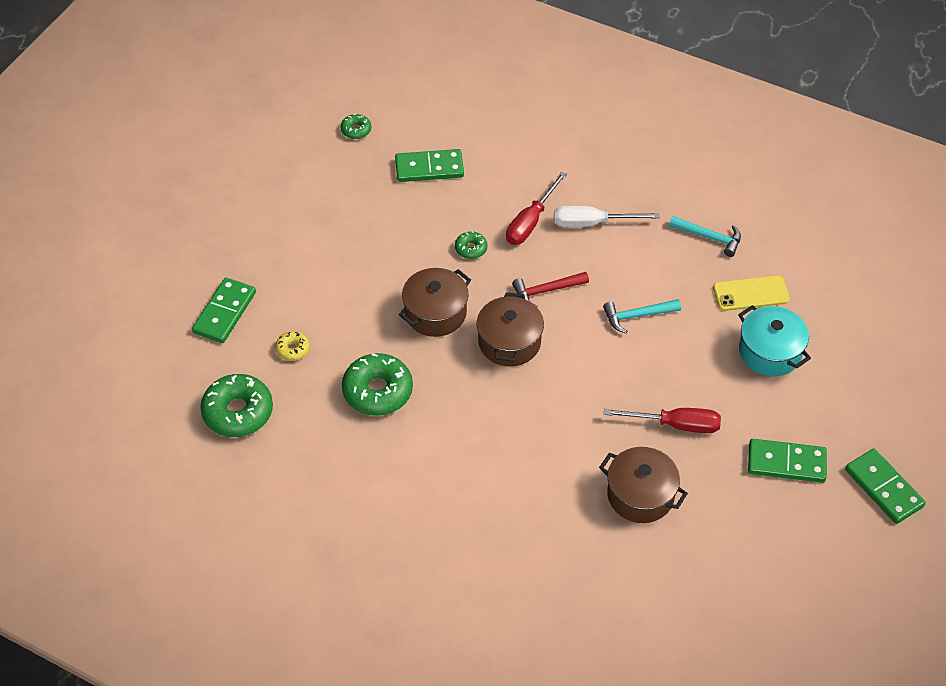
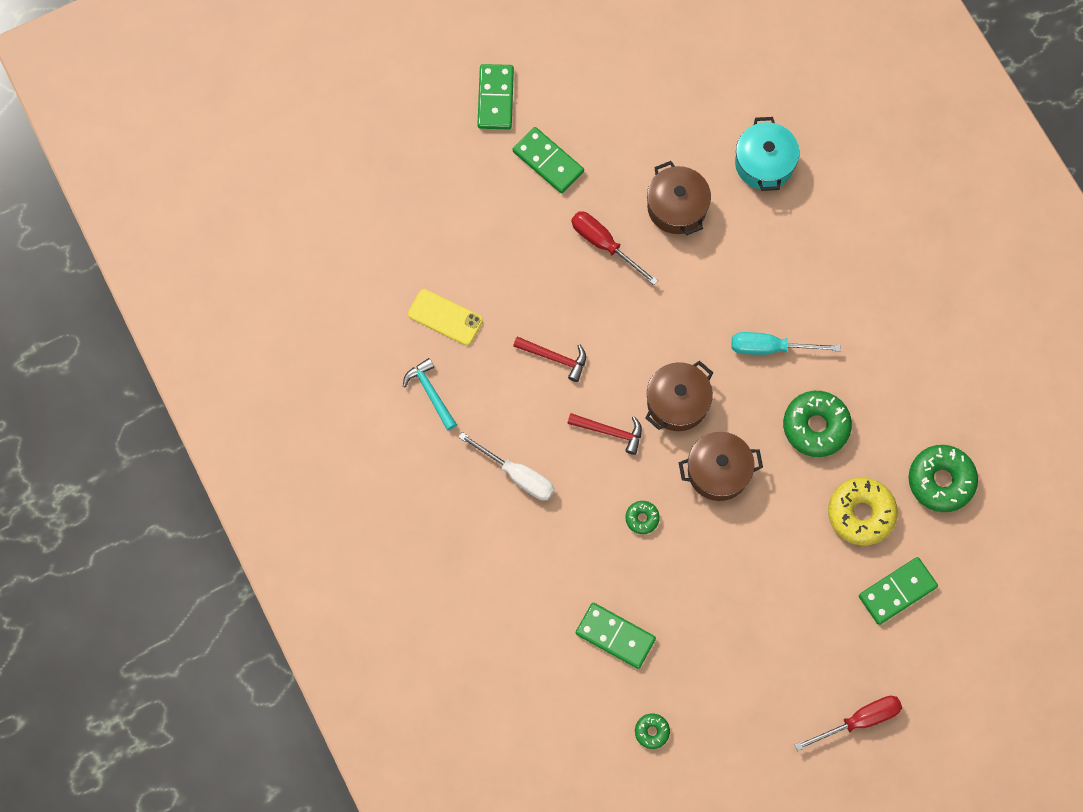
camera: 145 degrees left, 20 degrees up
(293, 349) = (861, 513): yellow donut -> yellow donut, size x2.02
(463, 429) = (770, 347): none -> turquoise screwdriver
(530, 222) = (569, 512): red screwdriver -> red screwdriver (859, 720)
(637, 316) = (555, 358): turquoise hammer -> red hammer
(770, 352) = (478, 256): turquoise pot -> turquoise pot (764, 163)

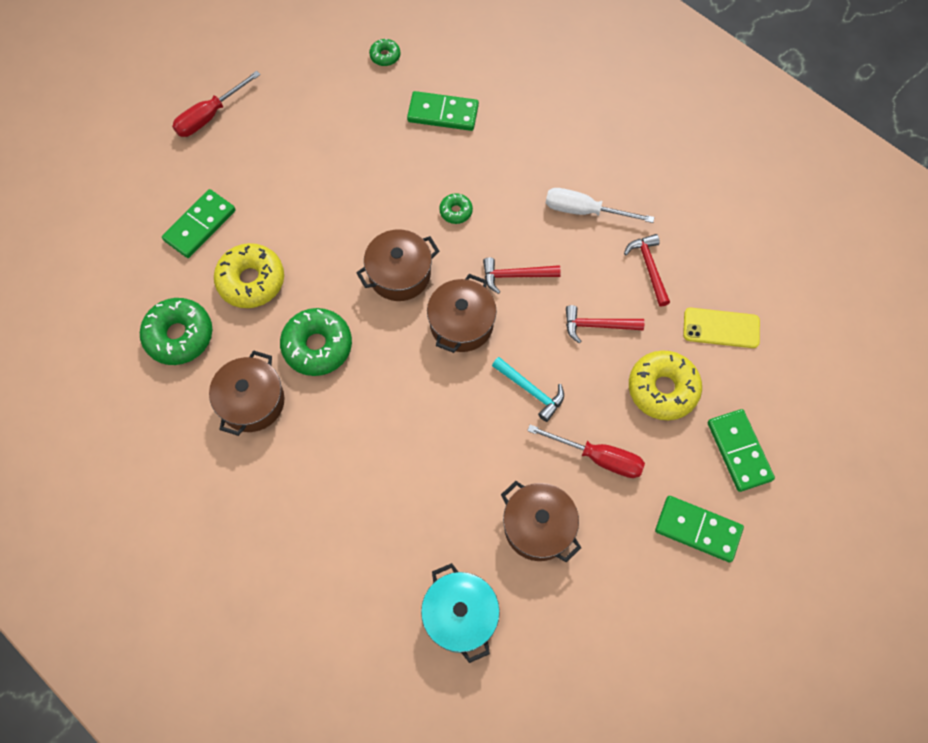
camera: 160 degrees right, 5 degrees down
(430, 393) = (698, 254): turquoise hammer -> turquoise hammer (531, 391)
(482, 396) = (649, 267): none -> red hammer
(495, 98) = (790, 585): green domino -> green domino (739, 451)
(523, 282) = (662, 389): none -> yellow donut
(770, 347) = (387, 408): turquoise screwdriver -> none
(888, 395) = (252, 402): none -> brown pot

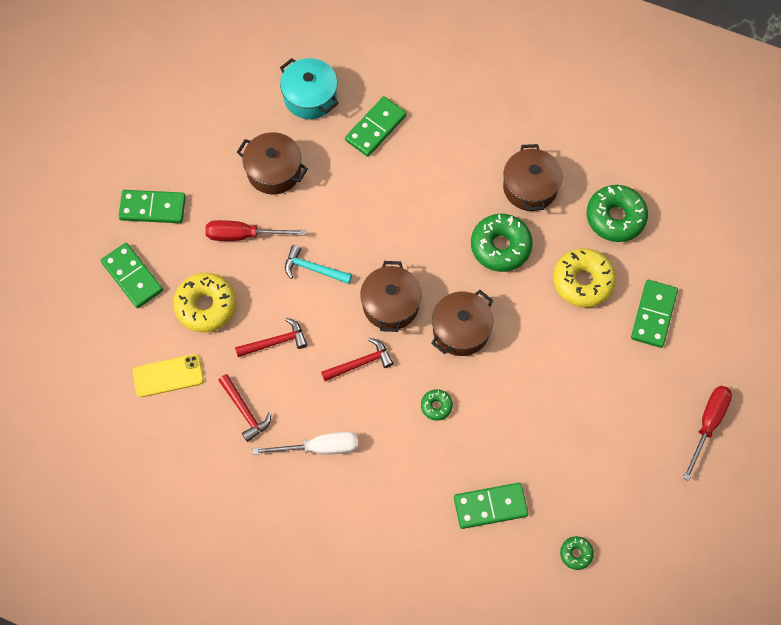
camera: 160 degrees right, 0 degrees up
(395, 541) = (375, 128): none -> green domino

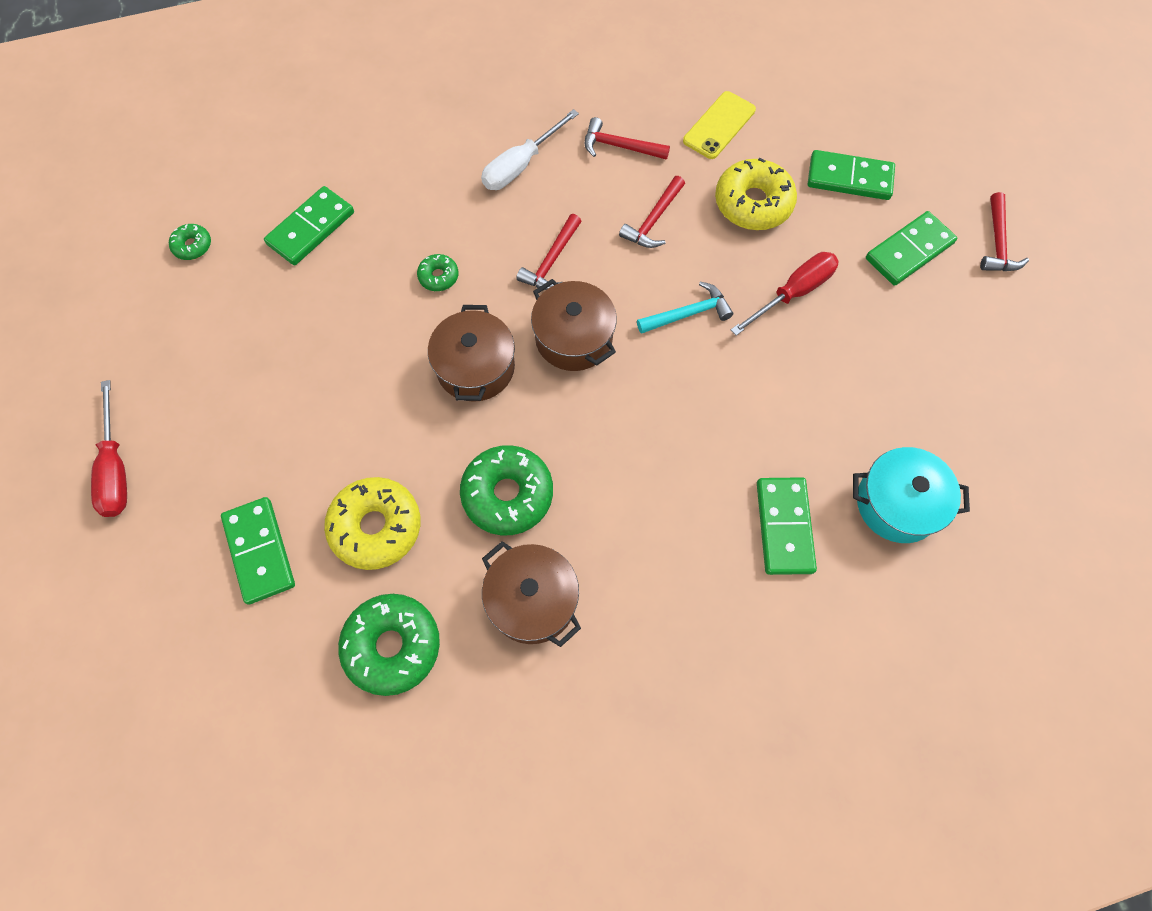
camera: 140 degrees right, 0 degrees up
(100, 174) = (997, 243): none -> red hammer
(274, 171) = (838, 383): brown pot -> none

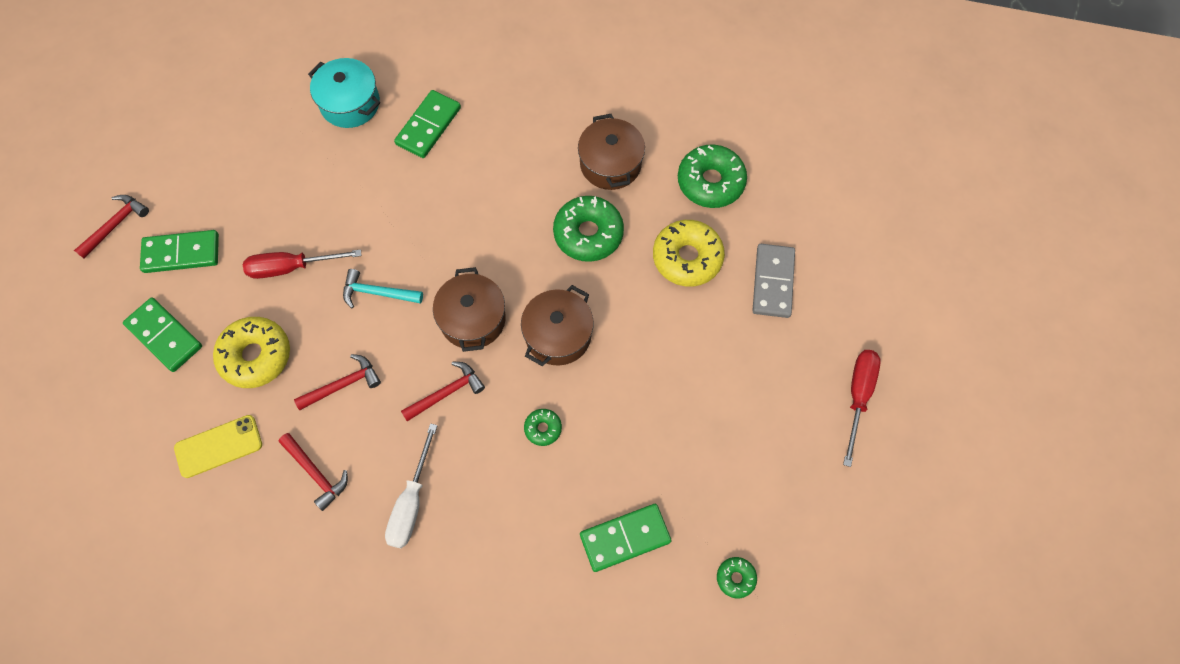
camera: 150 degrees left, 0 degrees up
(260, 551) = (772, 282): green domino -> grey domino
(520, 165) = (411, 502): white screwdriver -> white screwdriver turned 120 degrees clockwise

